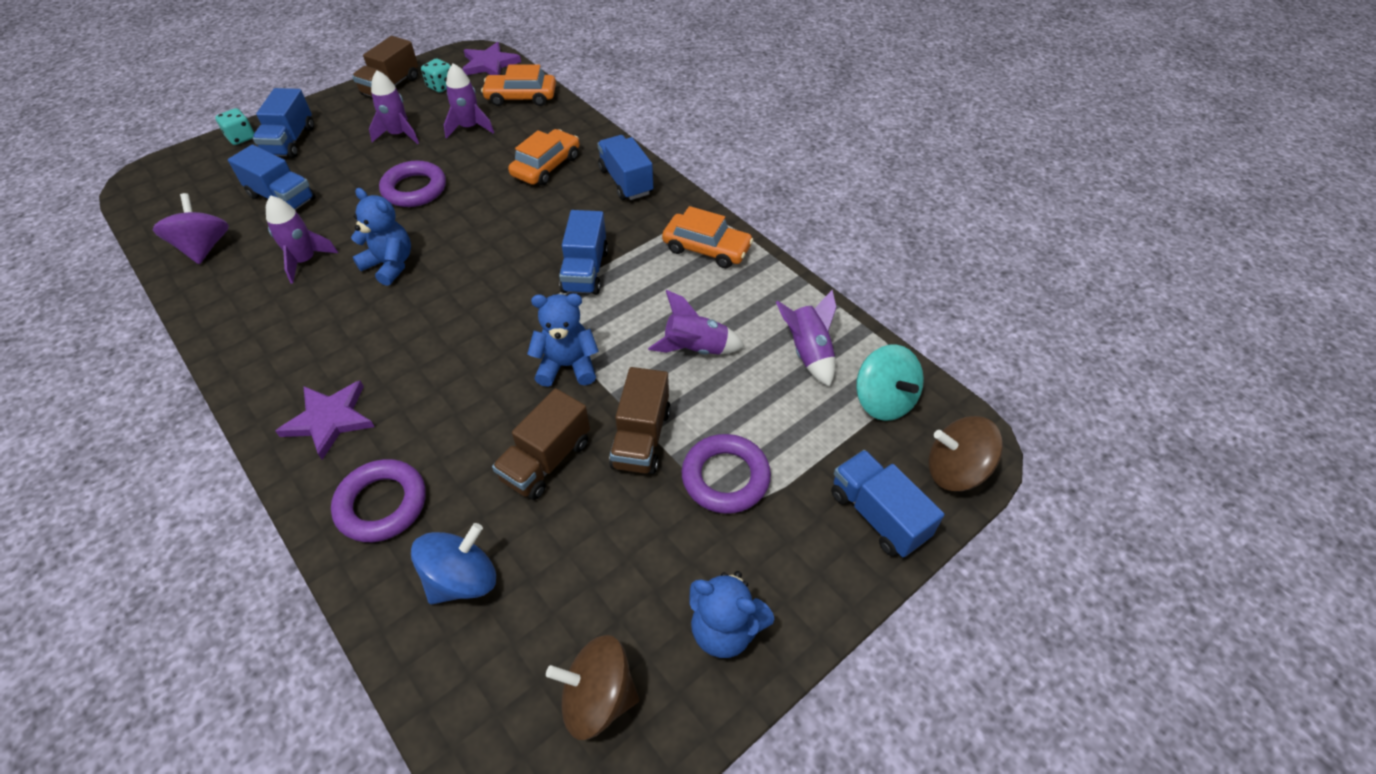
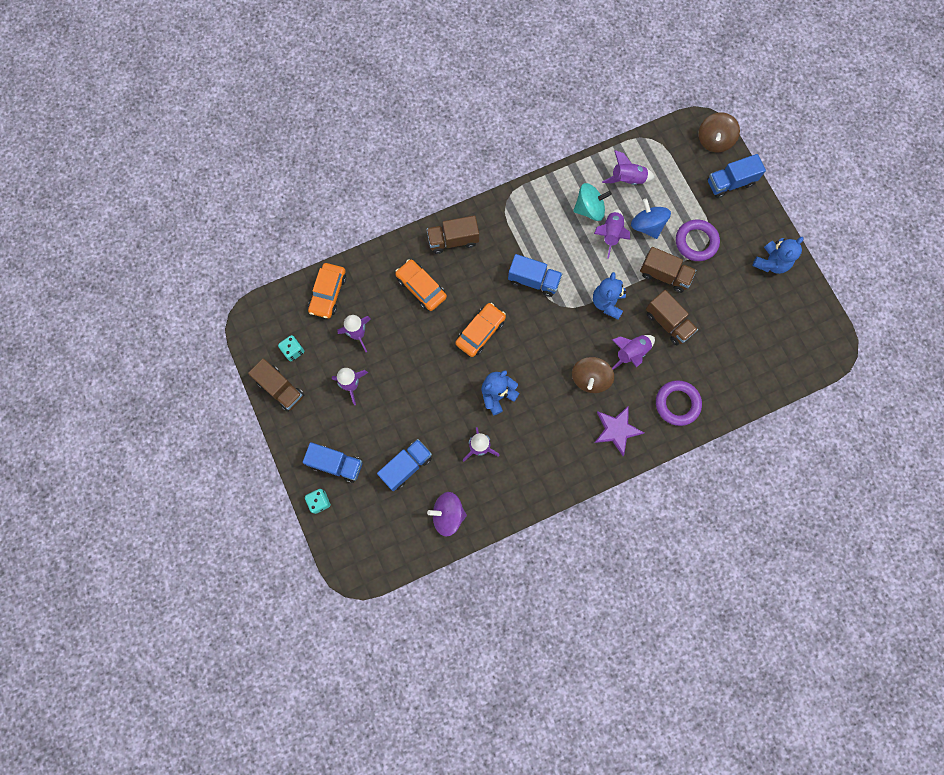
camera: 75 degrees left, 25 degrees up
(414, 189) = (422, 377): purple ring -> none
(462, 579) = (726, 368): blue spinning top -> blue spinning top (647, 225)
(478, 415) = (631, 353): none -> purple rocket
(489, 64) = (272, 311): purple star -> none
(598, 697) = (790, 319): brown spinning top -> brown spinning top (590, 379)
(626, 181) = (453, 240): blue truck -> brown truck
(706, 248) = (532, 208): orange car -> orange car (480, 332)
(883, 401) = (667, 155): turquoise spinning top -> turquoise spinning top (589, 209)

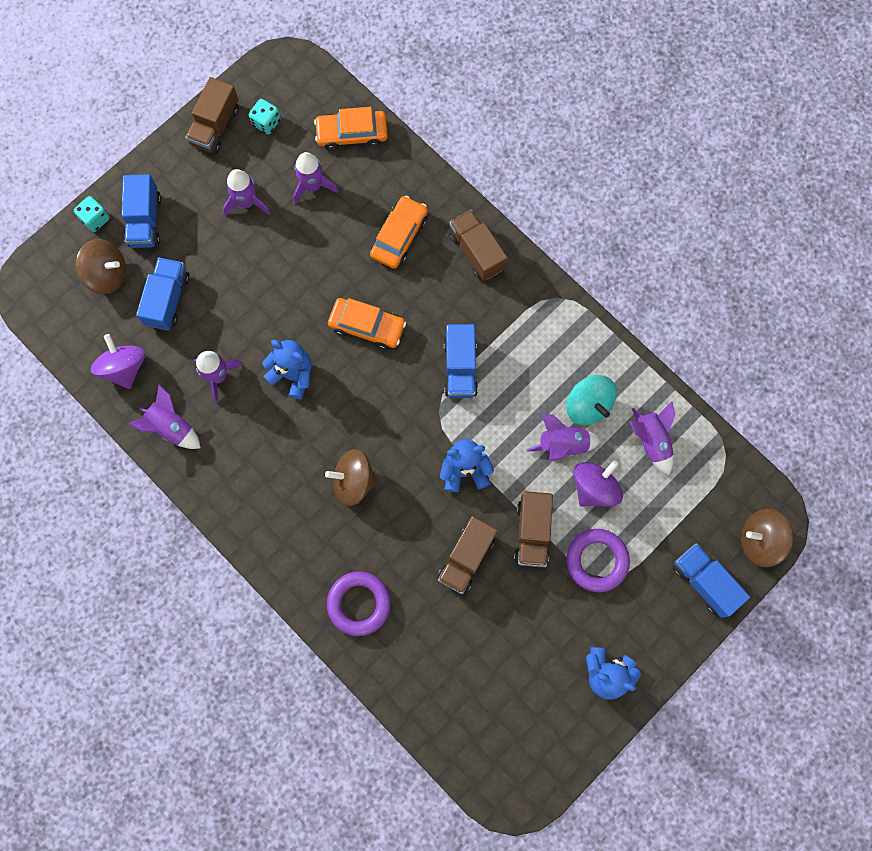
camera: 70 degrees right, 0 degrees up
(368, 506) = (107, 274): none -> brown spinning top
(406, 466) = (168, 300): blue truck -> blue truck turned 105 degrees counterclockwise
(616, 430) = (297, 536): purple star -> none
(631, 353) = (407, 522): purple rocket -> purple rocket (171, 427)
(647, 225) = (594, 487): blue spinning top -> purple spinning top

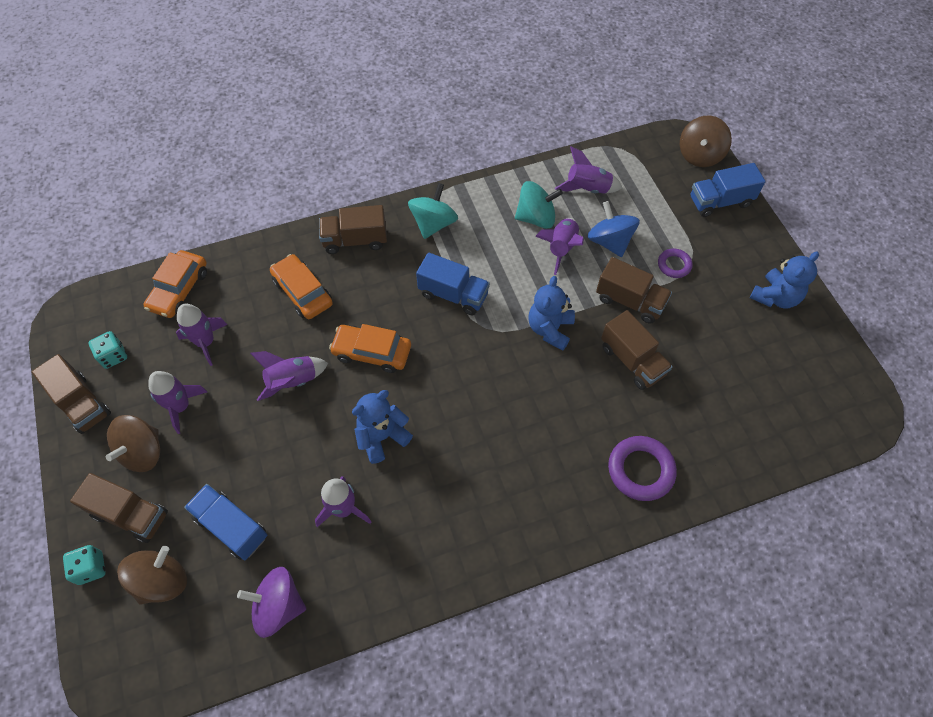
camera: 65 degrees left, 15 degrees down
(145, 220) = (130, 514): blue truck -> brown truck
(171, 427) = (372, 581): purple rocket -> purple rocket (292, 381)
(353, 481) = (517, 425): brown spinning top -> brown spinning top (143, 452)
(367, 326) = (372, 352): orange car -> orange car turned 120 degrees counterclockwise
(531, 312) = (433, 223): none -> turquoise spinning top
(594, 487) = (609, 241): purple spinning top -> blue spinning top
(596, 560) = (674, 265): purple ring -> purple ring, size x0.59

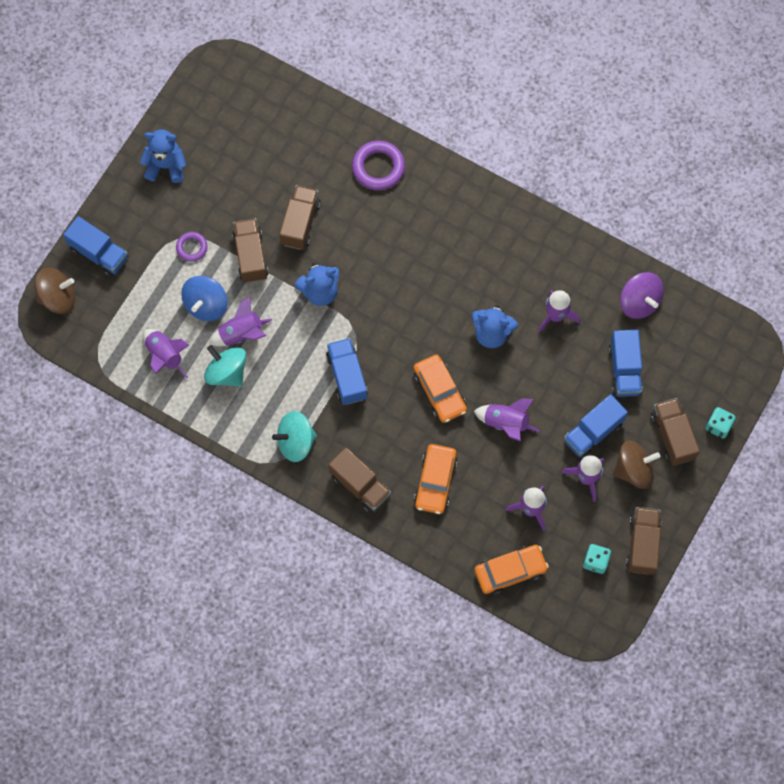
camera: 130 degrees left, 10 degrees up
(162, 581) = (686, 378): brown spinning top -> none
(209, 446) = (593, 432): none -> blue truck

